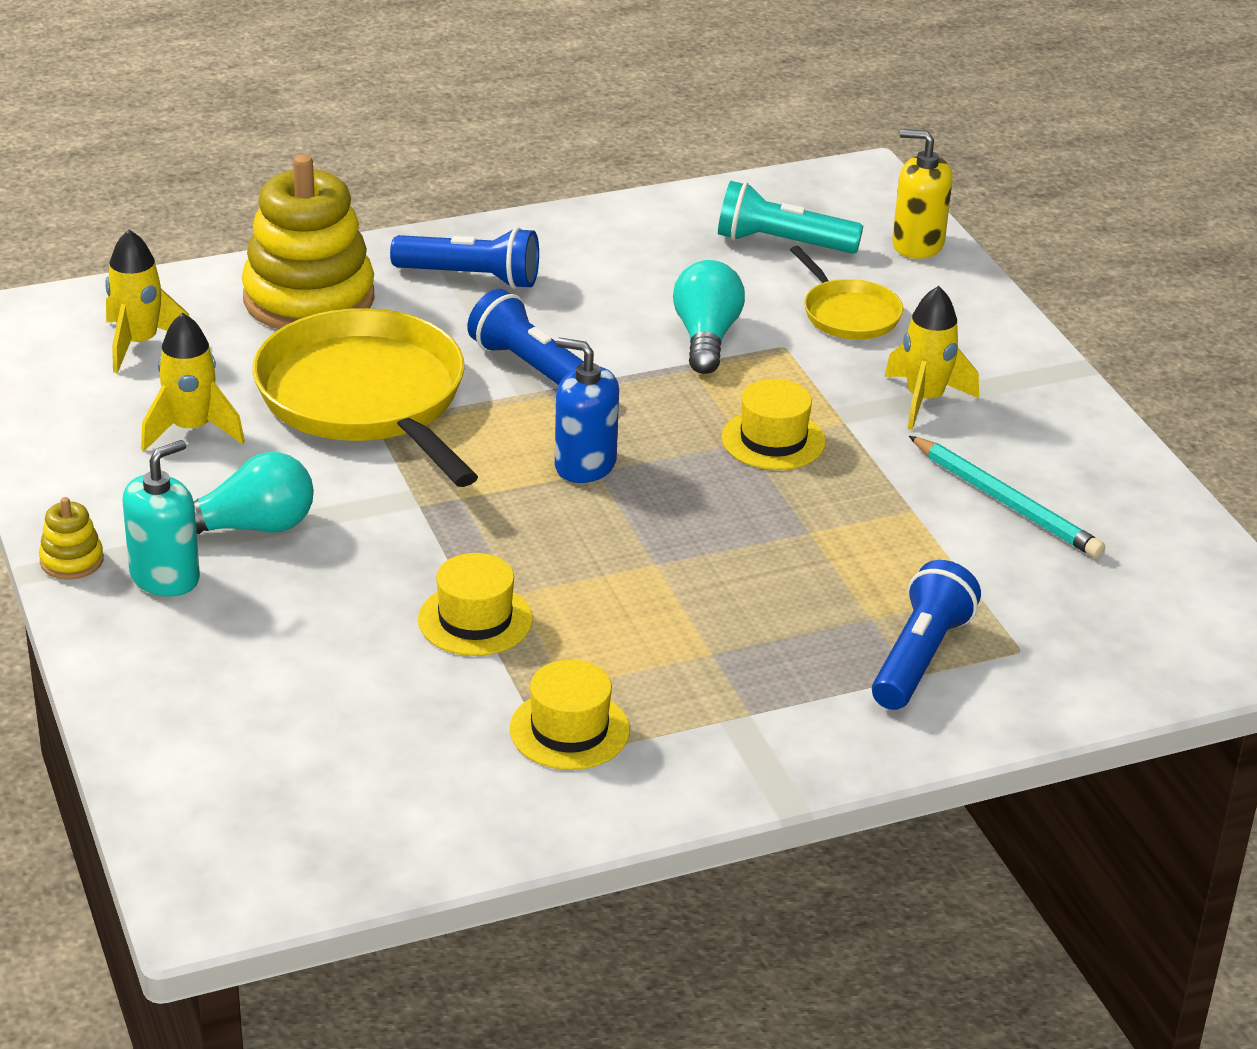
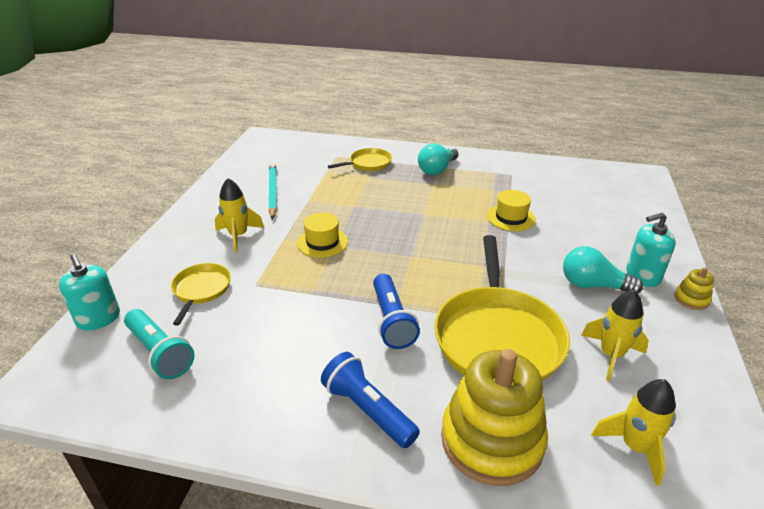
camera: 145 degrees left, 0 degrees up
(569, 730) = (501, 179): yellow hat -> none
(585, 465) = (414, 260): blue soap dispenser -> none
(706, 338) = (285, 304): turquoise light bulb -> turquoise light bulb (437, 169)
(917, 244) = (99, 319): yellow soap dispenser -> turquoise soap dispenser
(920, 657) = (368, 163): blue flashlight -> yellow pan

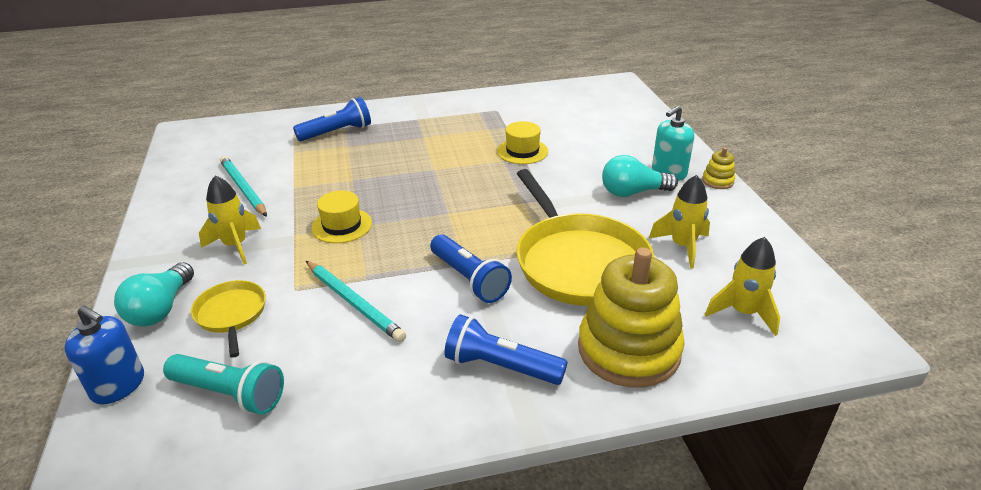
camera: 25 degrees left, 0 degrees up
(99, 319) = (118, 386): turquoise soap dispenser -> blue soap dispenser
(290, 310) = (353, 303): none -> turquoise pencil
(368, 163) = (337, 132): yellow pan -> blue flashlight
(437, 169) = (418, 122): turquoise light bulb -> turquoise light bulb (161, 309)

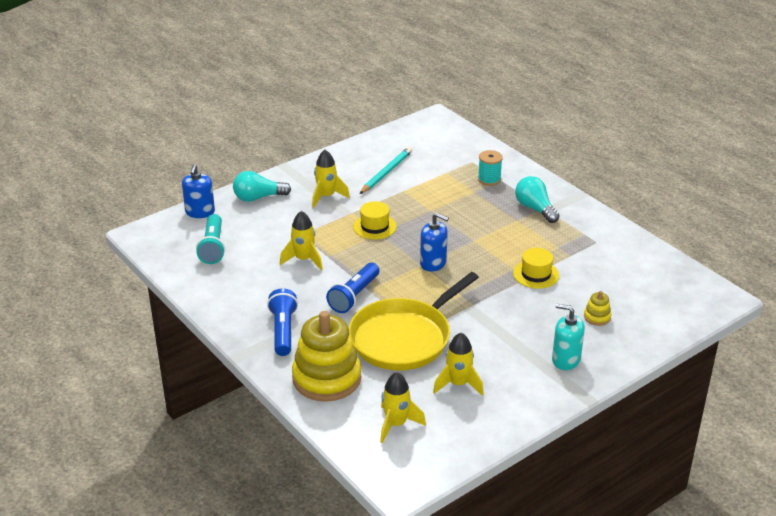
camera: 65 degrees right, 0 degrees up
(231, 314) = (268, 222): yellow pan -> none
(337, 132) = (489, 179): blue flashlight -> turquoise spool
(353, 303) = (304, 259): turquoise pencil -> yellow rocket
(452, 204) = (433, 263): none -> blue soap dispenser
(633, 192) = (517, 346): turquoise light bulb -> turquoise light bulb (535, 209)
(717, 181) = (574, 390): yellow stacking toy -> yellow stacking toy (597, 317)

